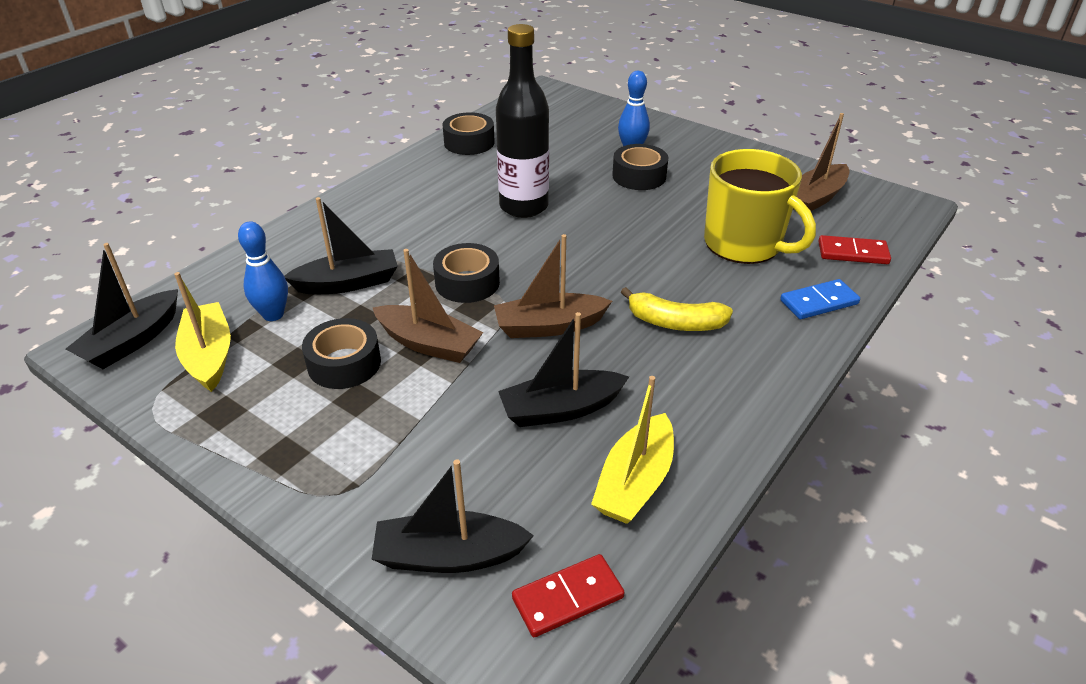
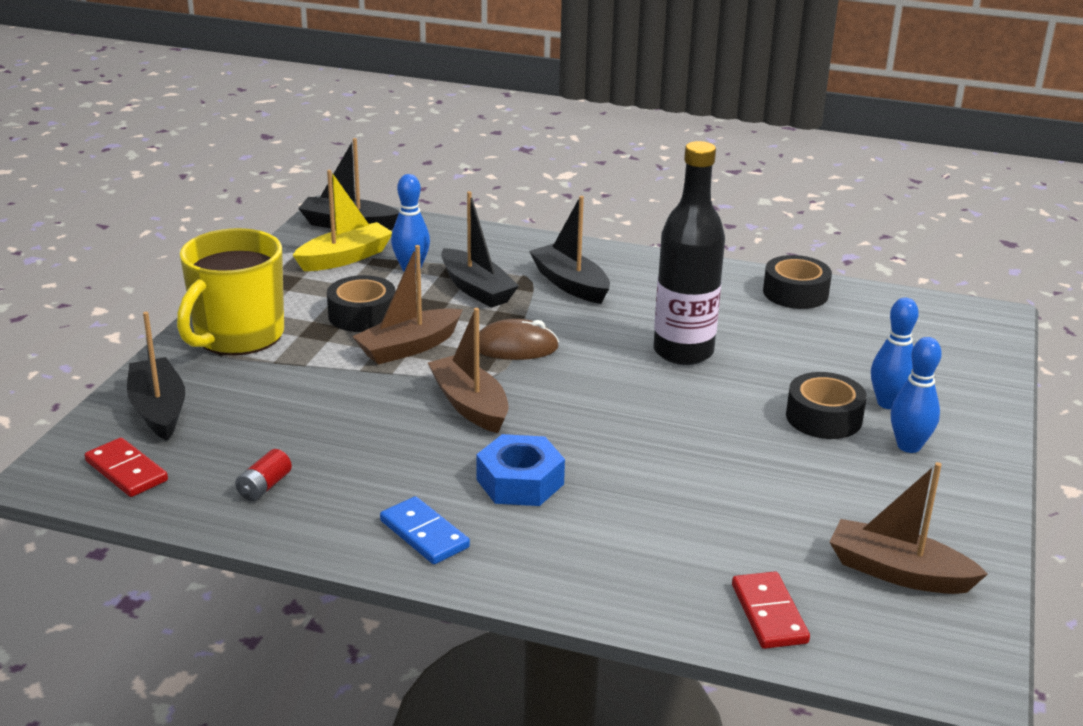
camera: 70 degrees right, 10 degrees down
(428, 344) = (409, 347): brown boat -> brown boat turned 45 degrees clockwise
(467, 283) = (515, 347): black tape -> brown mouse
(561, 409) = (347, 432): black boat -> black boat (570, 284)
(635, 482) = (264, 486): yellow boat -> red battery
(675, 323) = (520, 482): yellow banana -> blue nut
(684, 157) = (909, 446): none -> blue bowling pin
(744, 244) = (720, 517): yellow mug -> yellow mug (238, 336)
(819, 302) = (626, 587): blue domino -> blue domino (424, 534)

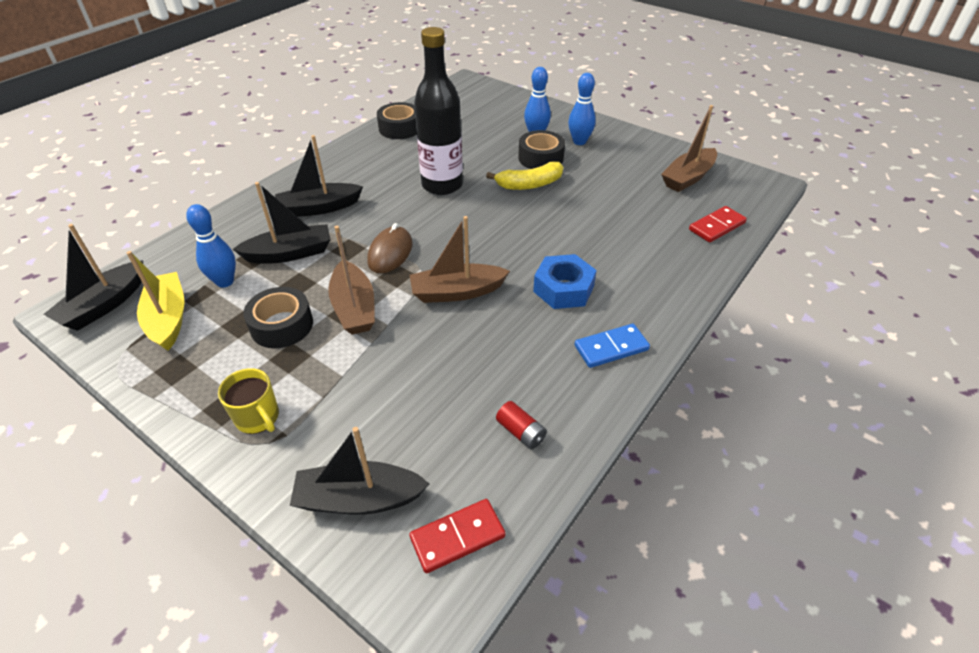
camera: 70 degrees left, 15 degrees up
(238, 336) = (258, 417): yellow mug -> yellow mug, size x0.49
(742, 419) = (529, 184): none -> yellow banana
(769, 614) = (716, 226): red domino -> red domino turned 45 degrees counterclockwise

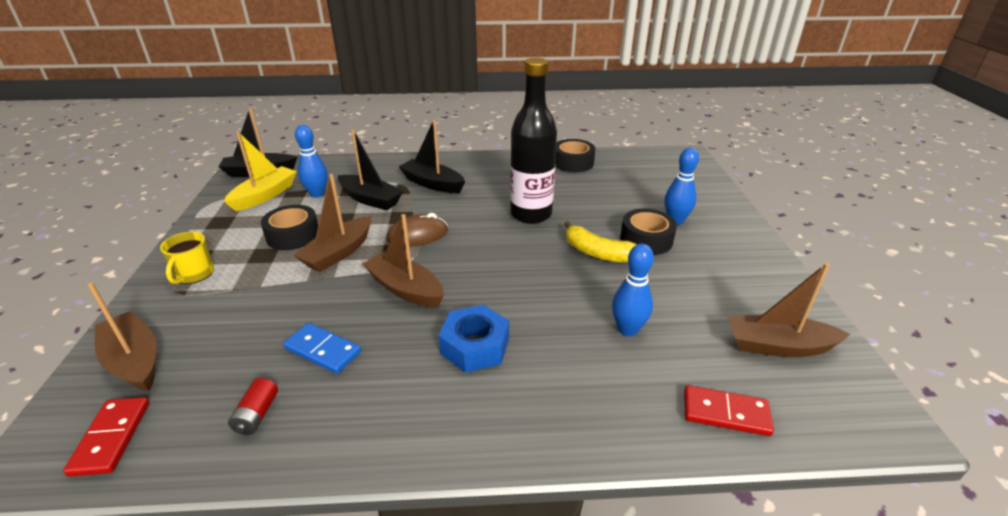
camera: 50 degrees right, 10 degrees down
(359, 499) = (134, 361): black boat -> brown boat
(457, 537) = (111, 438): red domino -> red domino turned 60 degrees clockwise
(579, 142) = (709, 247): blue bowling pin -> blue bowling pin (627, 329)
(611, 348) = (421, 421): blue domino -> blue domino (323, 350)

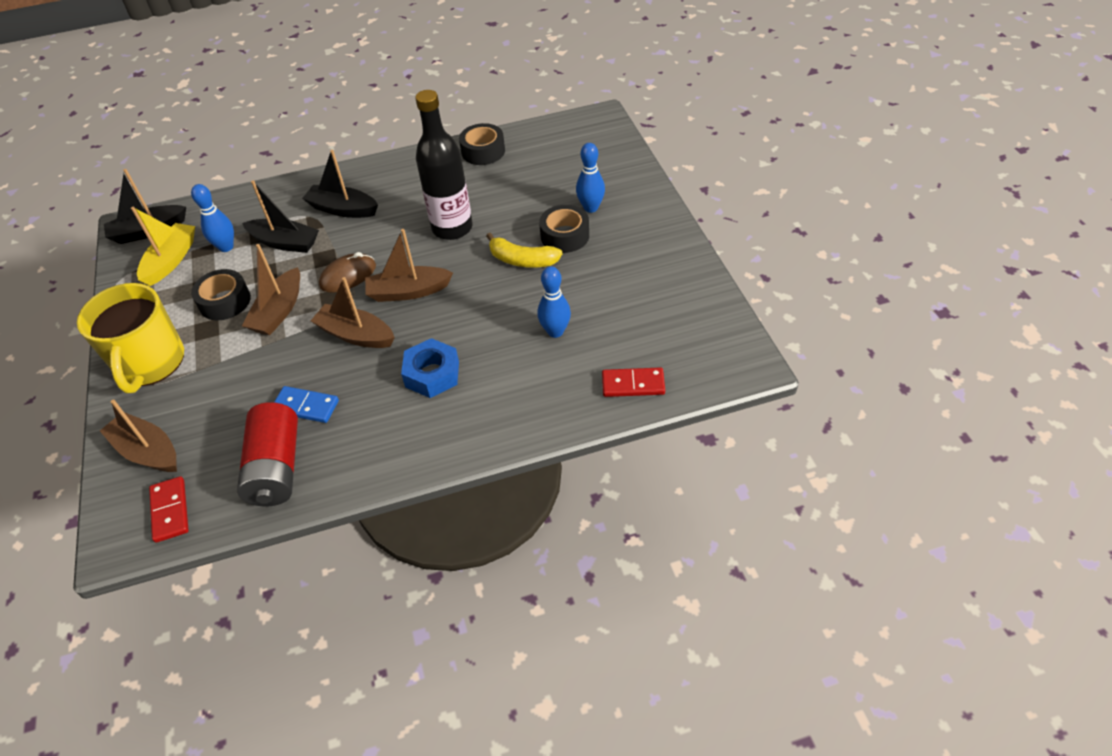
camera: 10 degrees left, 15 degrees up
(194, 274) = (151, 363): yellow mug -> yellow mug, size x2.03
(257, 414) = (276, 468): red battery -> red battery, size x2.32
(778, 346) = (675, 320): brown boat -> brown boat (408, 291)

